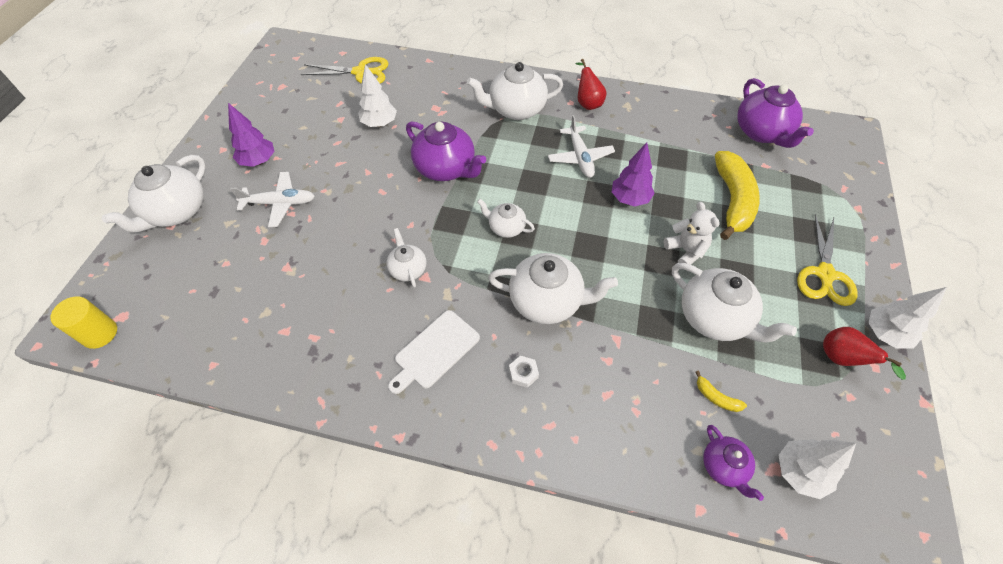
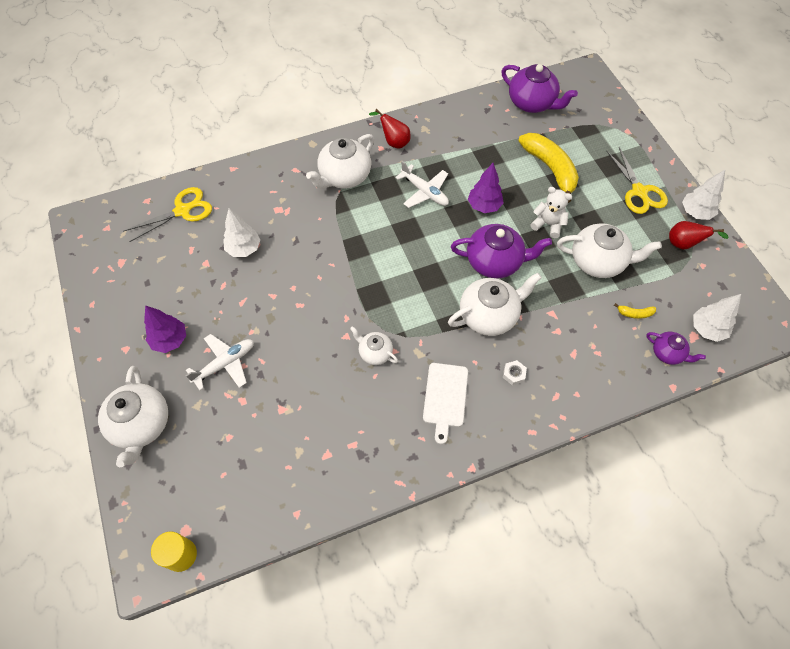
camera: 35 degrees left, 5 degrees up
(446, 169) = (333, 257): purple teapot -> purple teapot (495, 262)
(506, 227) = (417, 278): white teapot -> none

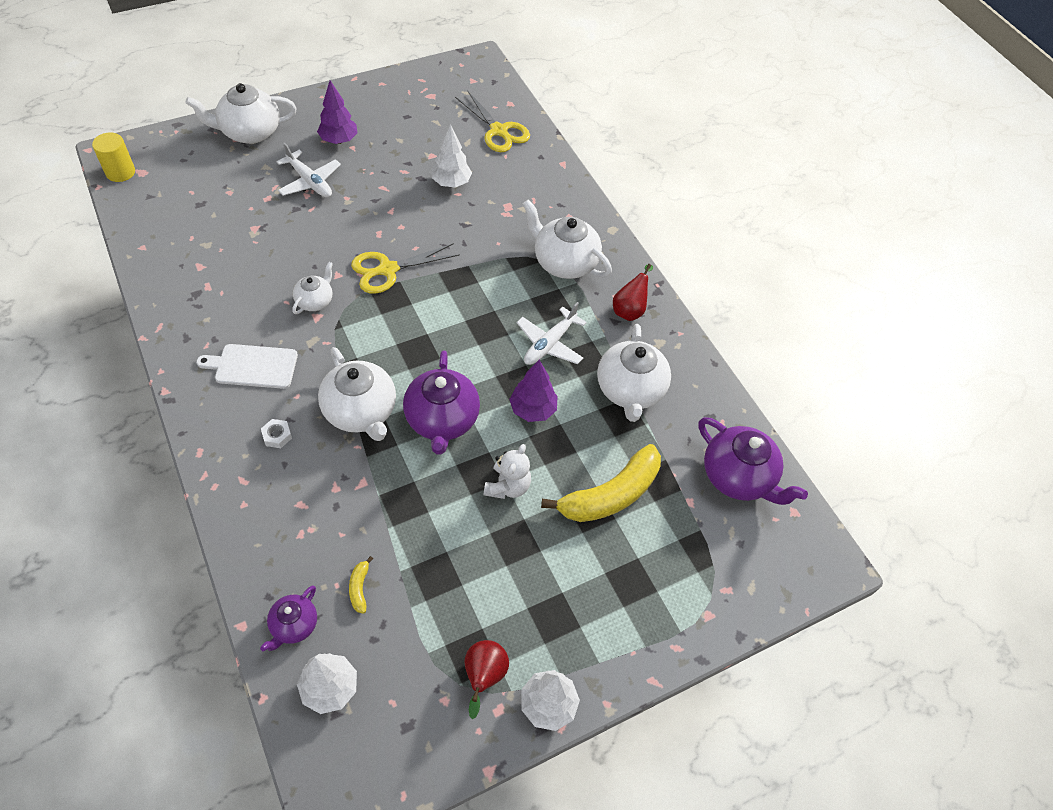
camera: 80 degrees right, 5 degrees down
(532, 103) = (738, 477): purple teapot -> purple teapot turned 75 degrees counterclockwise
(598, 262) = (446, 547): white teapot -> white teapot (629, 390)
(639, 192) = (581, 619): yellow scissors -> yellow scissors (387, 270)

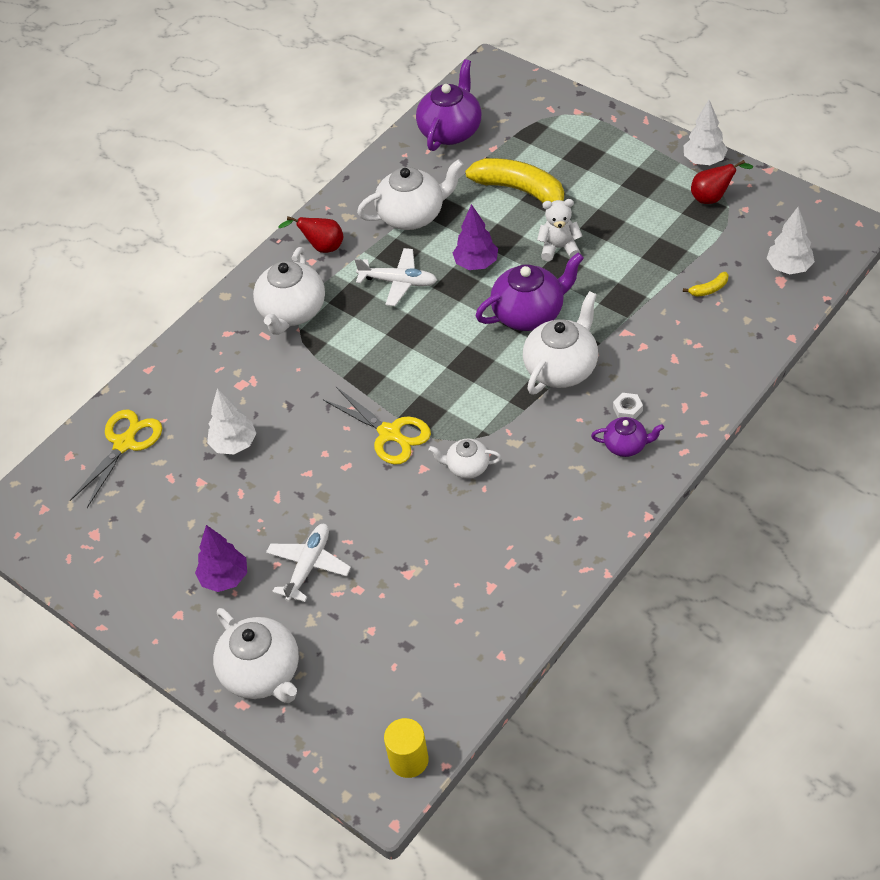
camera: 105 degrees left, 5 degrees down
(253, 366) = (573, 468): white cutting board -> none
(294, 625) = (766, 309): purple teapot -> purple teapot (626, 445)

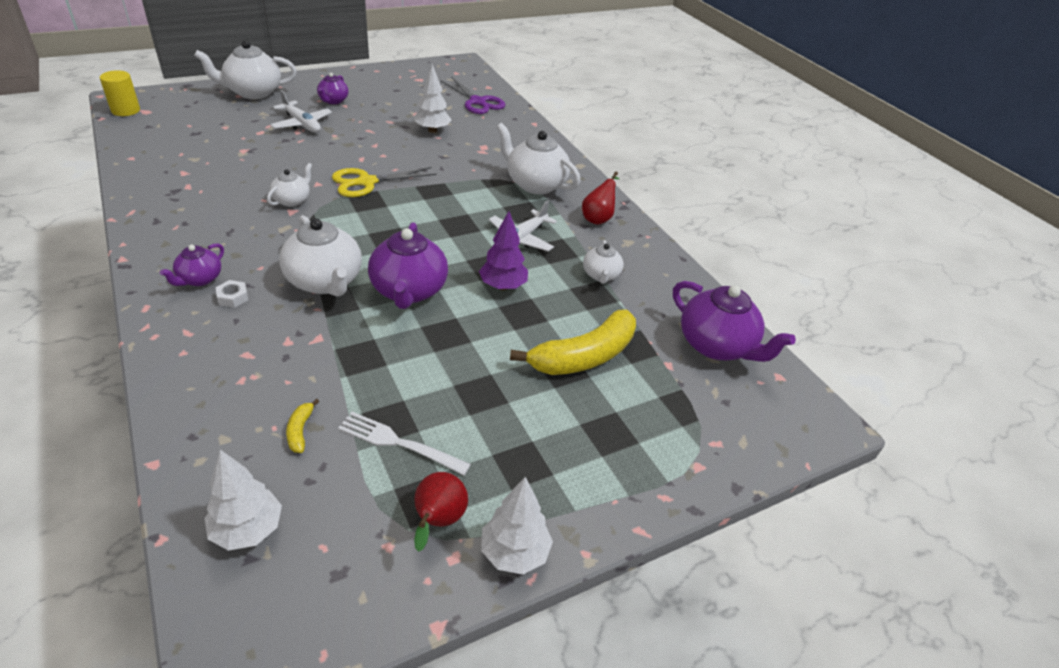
camera: 105 degrees right, 10 degrees down
(125, 443) = (478, 102): yellow scissors -> purple scissors
(225, 578) = (333, 101): purple tree -> purple teapot
(412, 215) = (601, 275): white teapot -> white teapot, size x0.55
(559, 248) = (474, 346): white teddy bear -> none
(676, 241) = (398, 443): none -> white fork

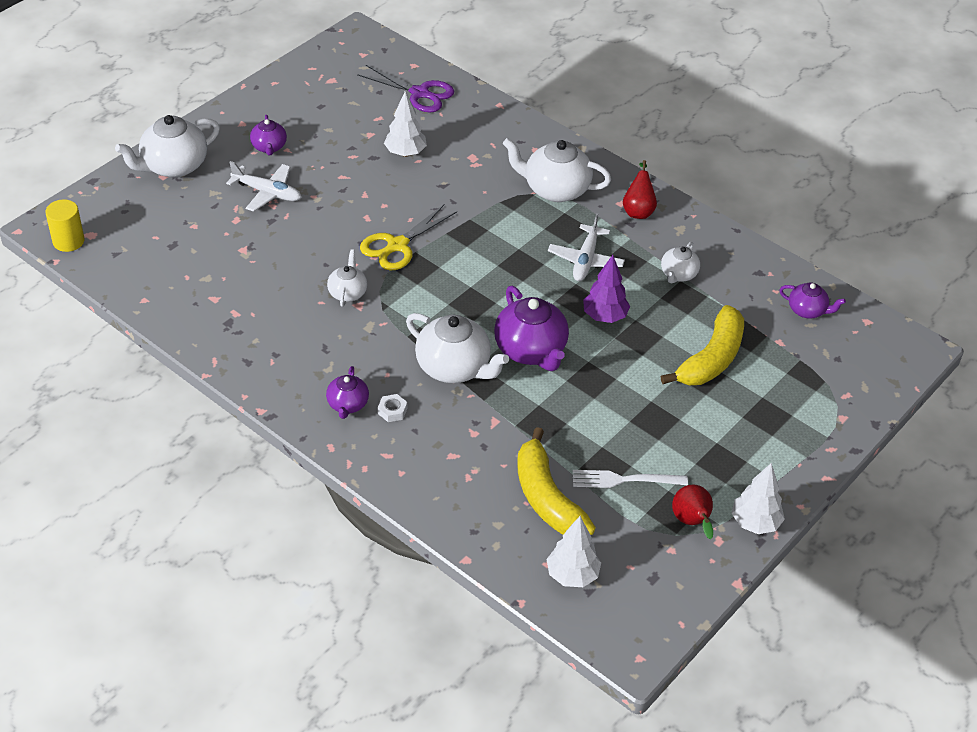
camera: 20 degrees left, 5 degrees up
(300, 431) = (547, 498): yellow banana -> yellow banana, size x2.49
(601, 275) = (678, 274): white teapot -> white teapot turned 45 degrees clockwise
(716, 346) = (807, 310): purple teapot -> purple teapot, size x0.55

